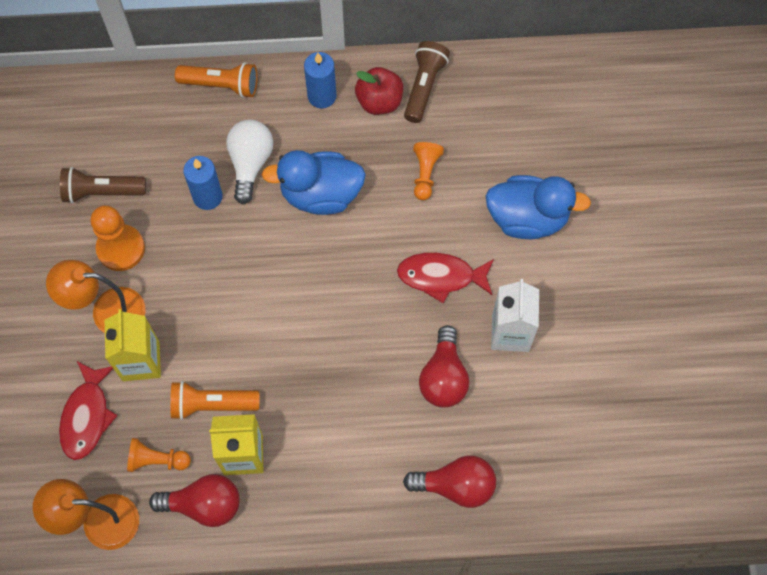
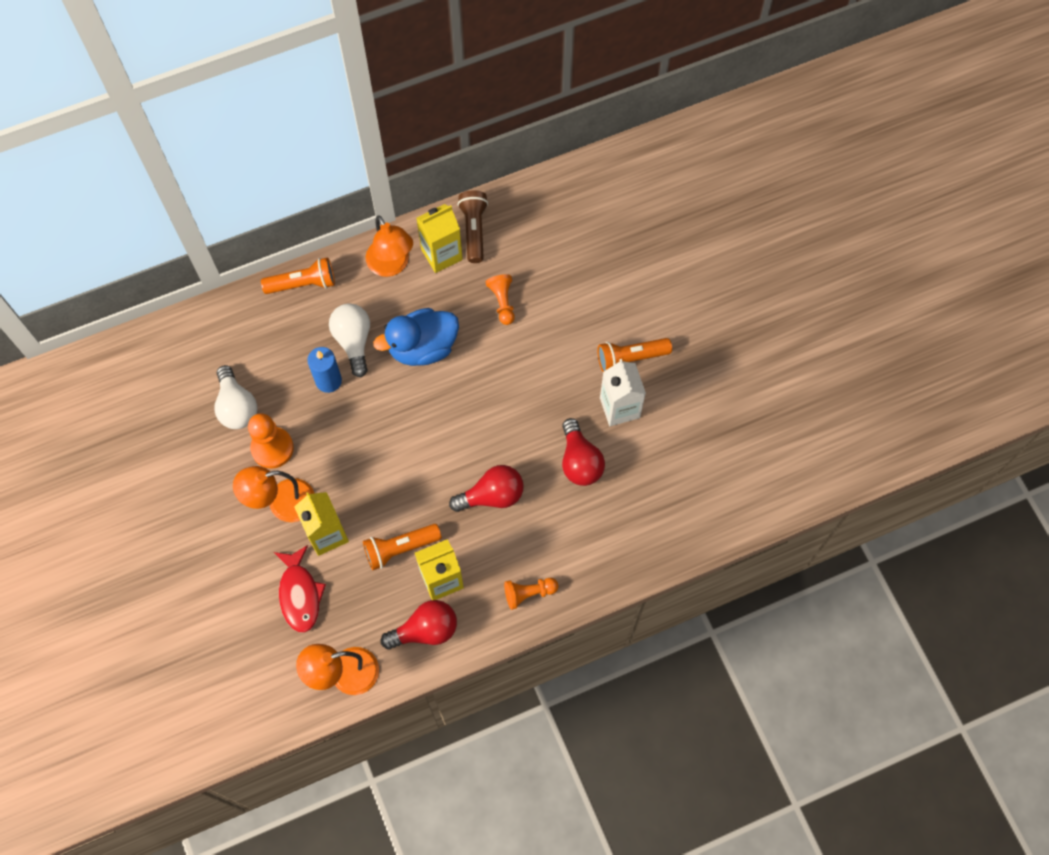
camera: 20 degrees left, 0 degrees up
(102, 192) = (237, 406): brown flashlight -> white light bulb
(157, 460) = (372, 609): orange pawn -> orange pawn (528, 593)
(322, 96) = (391, 265): blue candle -> orange lamp
(379, 101) = (441, 254): red apple -> yellow carton
(440, 276) = (547, 381): red fish -> none
(456, 485) = (622, 543): red light bulb -> red light bulb (492, 495)
(527, 218) = (599, 311): blue duck -> none
(543, 282) = (630, 358): none -> orange flashlight

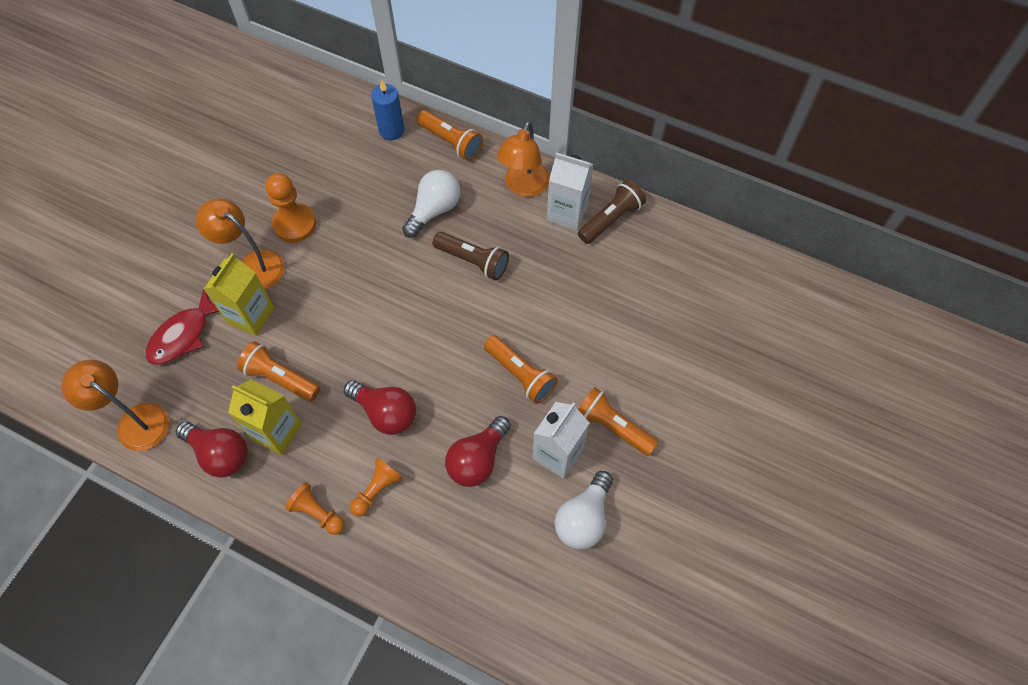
camera: 50 degrees right, 5 degrees down
(237, 406) = (310, 176): white light bulb -> white light bulb (583, 518)
(328, 381) = (385, 218): blue candle -> blue candle (391, 130)
(422, 347) = (473, 261): blue duck -> brown flashlight
(441, 254) = (567, 213): yellow carton -> white carton
(502, 302) = (568, 287): orange pawn -> orange pawn (377, 490)
(541, 385) = (520, 374): none -> orange flashlight

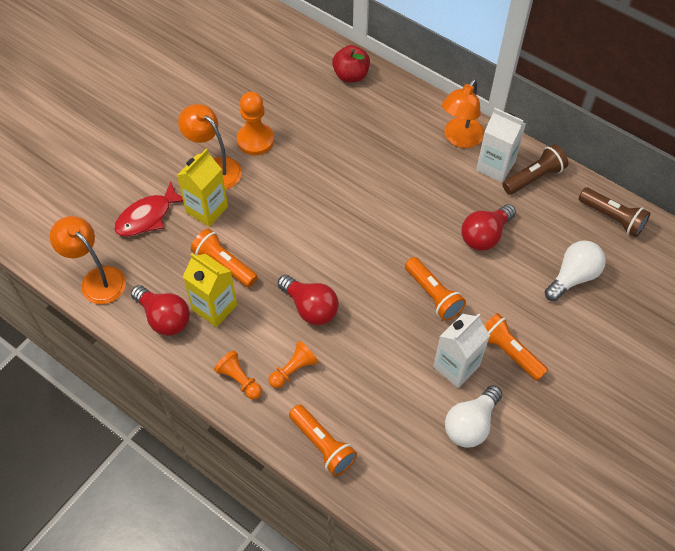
camera: 10 degrees right, 5 degrees down
(391, 130) = (351, 75): blue candle -> red apple
(434, 210) = (378, 146): white light bulb -> white light bulb (573, 277)
(451, 142) = (401, 92): orange flashlight -> orange flashlight (322, 445)
(473, 261) = (406, 194): brown flashlight -> brown flashlight (612, 217)
(477, 459) = (384, 359): red light bulb -> red light bulb (485, 235)

